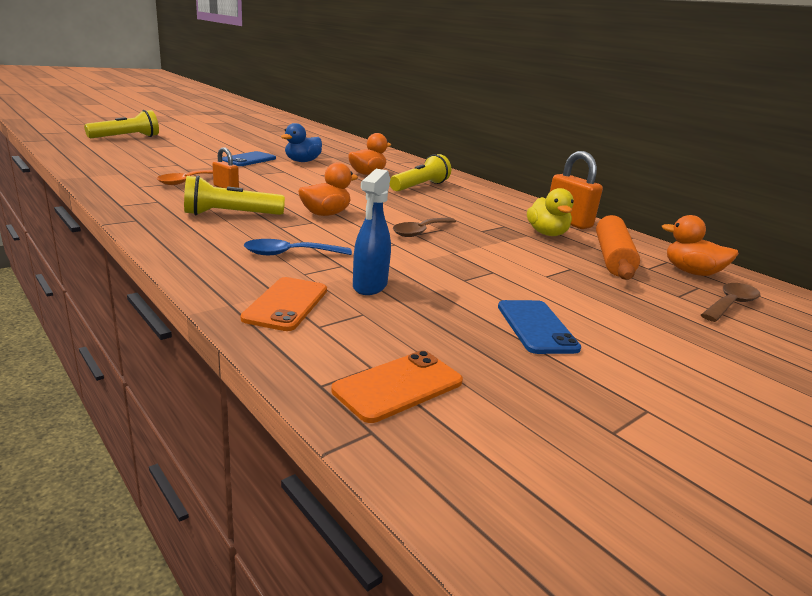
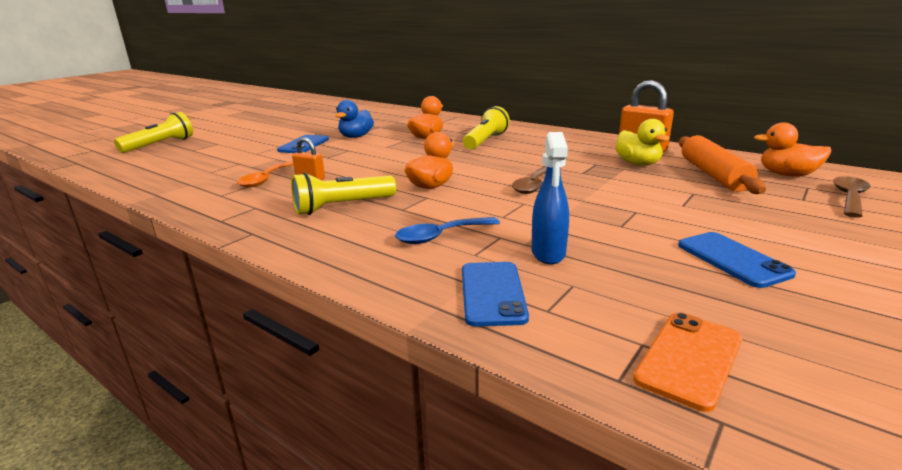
camera: 10 degrees left, 0 degrees up
(286, 304) = (492, 293): orange phone -> blue phone

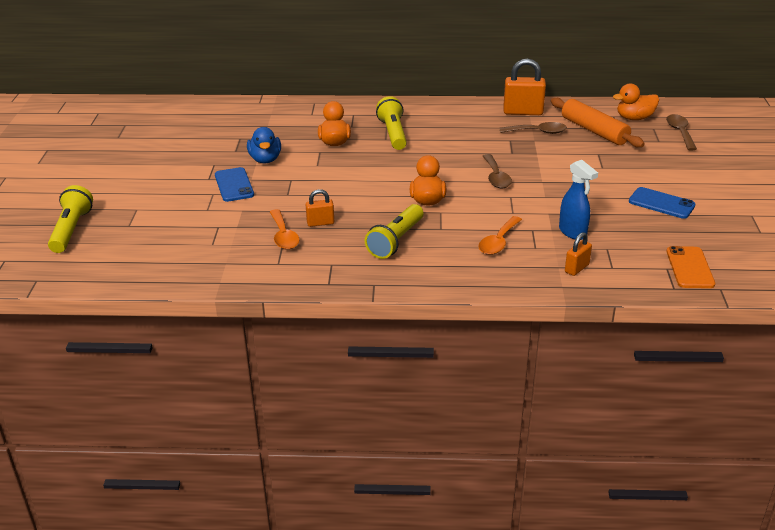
camera: 35 degrees left, 10 degrees up
(440, 236) = (498, 242): blue spoon -> orange spoon
(492, 293) = (577, 268): blue phone -> orange padlock
(638, 164) = (538, 132): yellow duck -> brown spoon

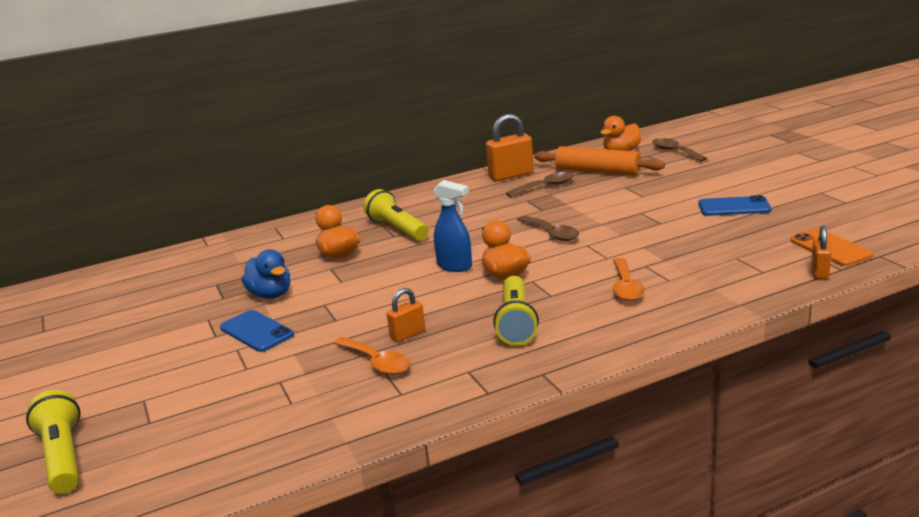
camera: 25 degrees left, 10 degrees down
(573, 232) = (687, 255): blue spray bottle -> blue spray bottle (455, 266)
(577, 268) = (732, 283): orange padlock -> orange padlock (819, 272)

